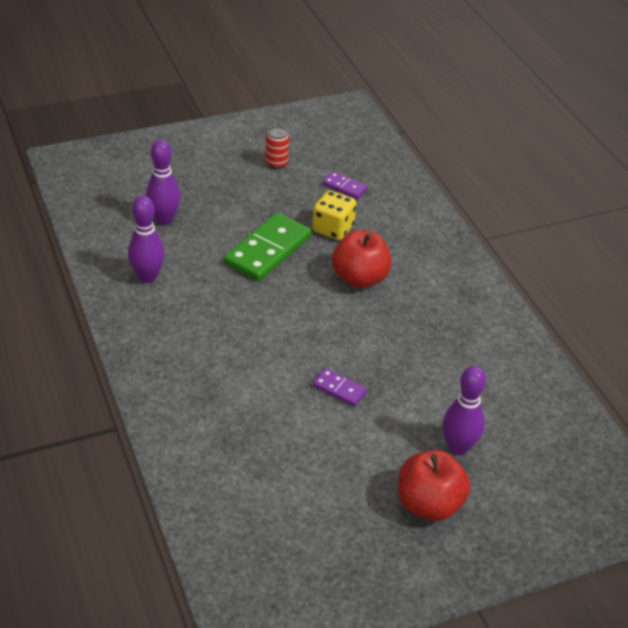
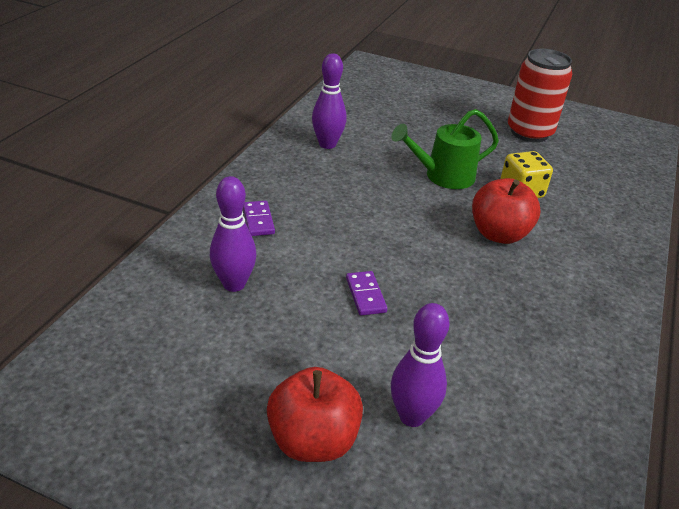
camera: 45 degrees right, 5 degrees down
(164, 219) = (390, 122): purple bowling pin -> purple bowling pin (234, 284)
(268, 250) = (443, 176): green domino -> green watering can
(276, 163) = (529, 132): red can -> red can, size x2.08
(344, 187) = (571, 172): purple domino -> purple domino (258, 220)

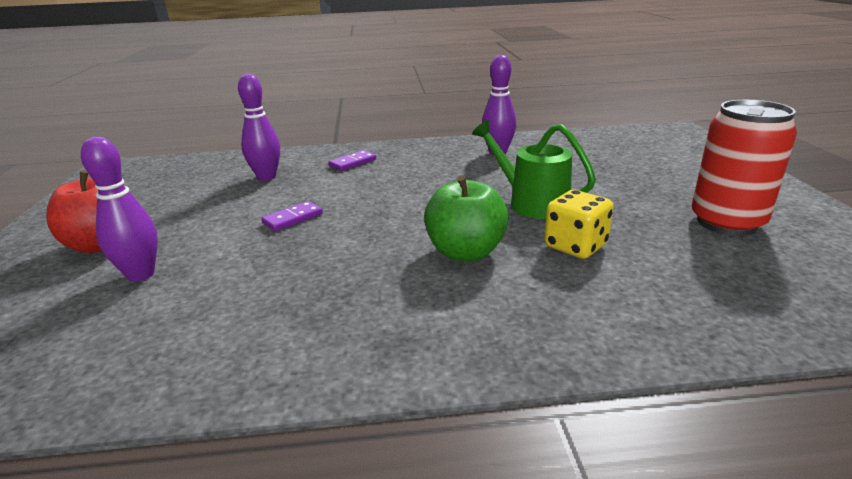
camera: 65 degrees right, 10 degrees down
(499, 234) = (465, 252): red apple -> green apple

